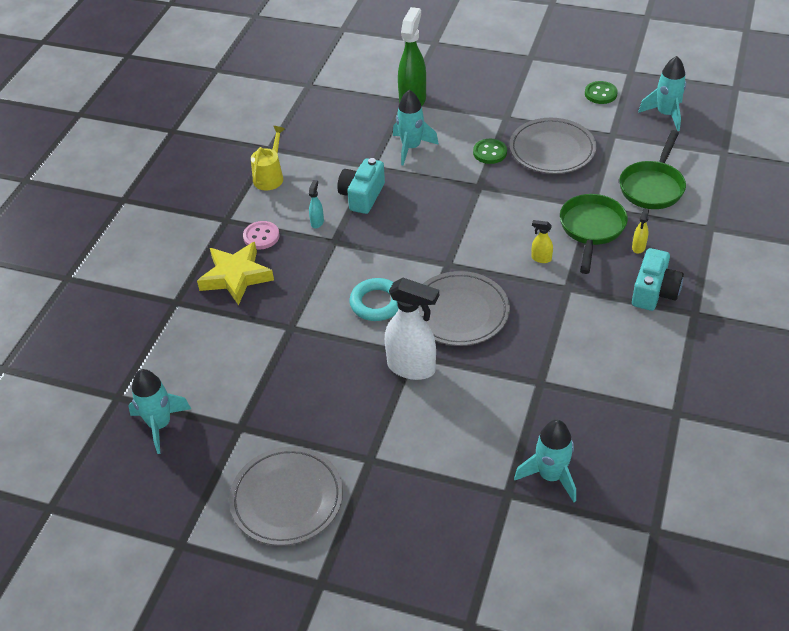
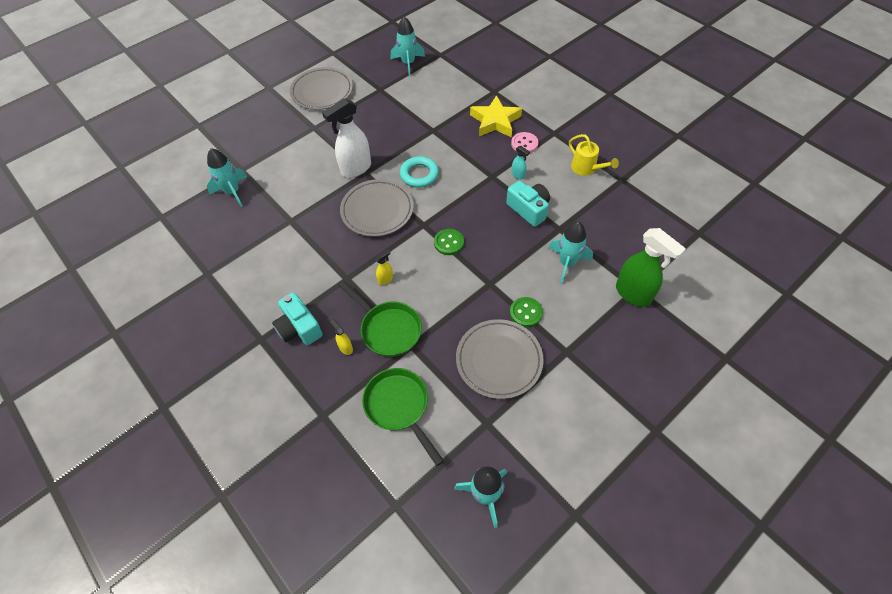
camera: 120 degrees right, 10 degrees up
(600, 94) = (555, 456): green button -> green button (449, 243)

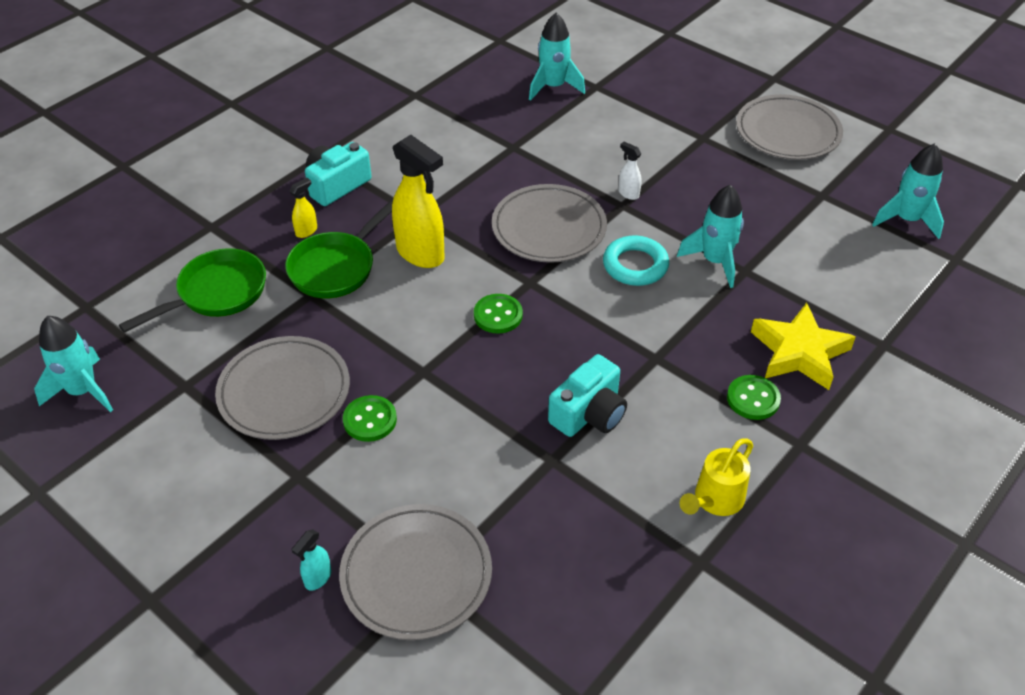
camera: 80 degrees right, 10 degrees down
(356, 169) = (628, 193): white spray bottle -> white spray bottle, size x0.45
(385, 279) = (421, 254): yellow spray bottle -> yellow spray bottle, size x2.24
(518, 175) = (668, 394): turquoise spray bottle -> turquoise spray bottle (317, 578)
(524, 144) = (753, 399): pink button -> green button
(567, 263) = (475, 473): turquoise rocket -> turquoise rocket (715, 261)
(633, 294) = (416, 574): green spray bottle -> grey plate

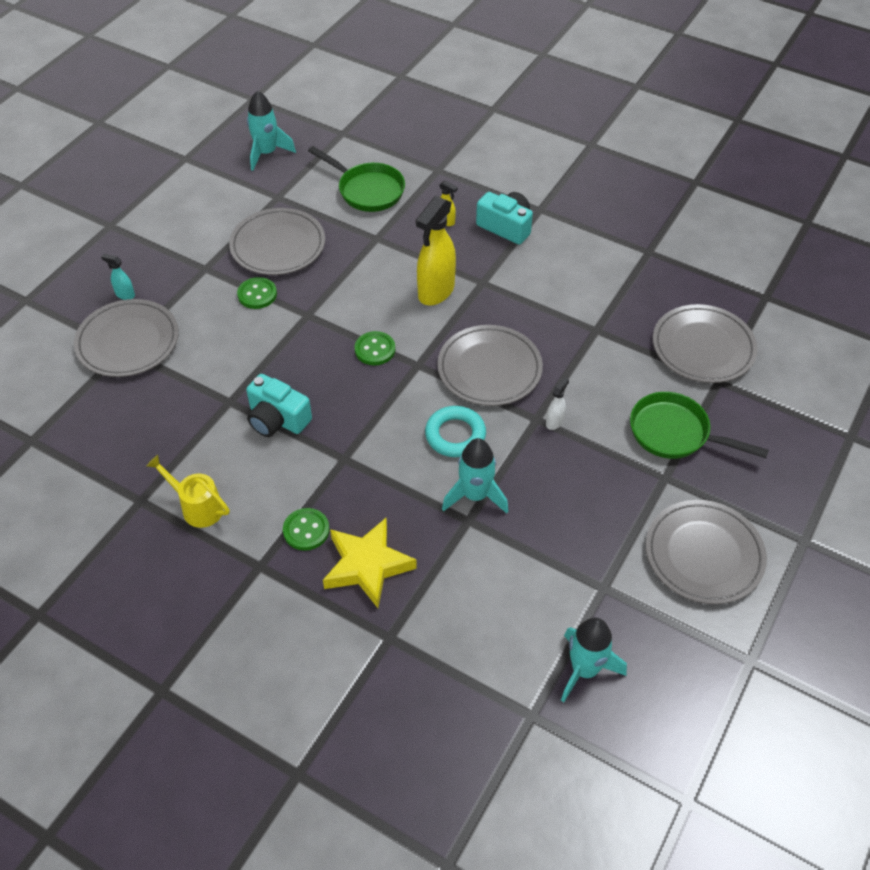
camera: 80 degrees right, 5 degrees up
(336, 267) = (409, 246): green pan -> green pan (675, 433)
(553, 87) = (703, 347): turquoise rocket -> grey plate

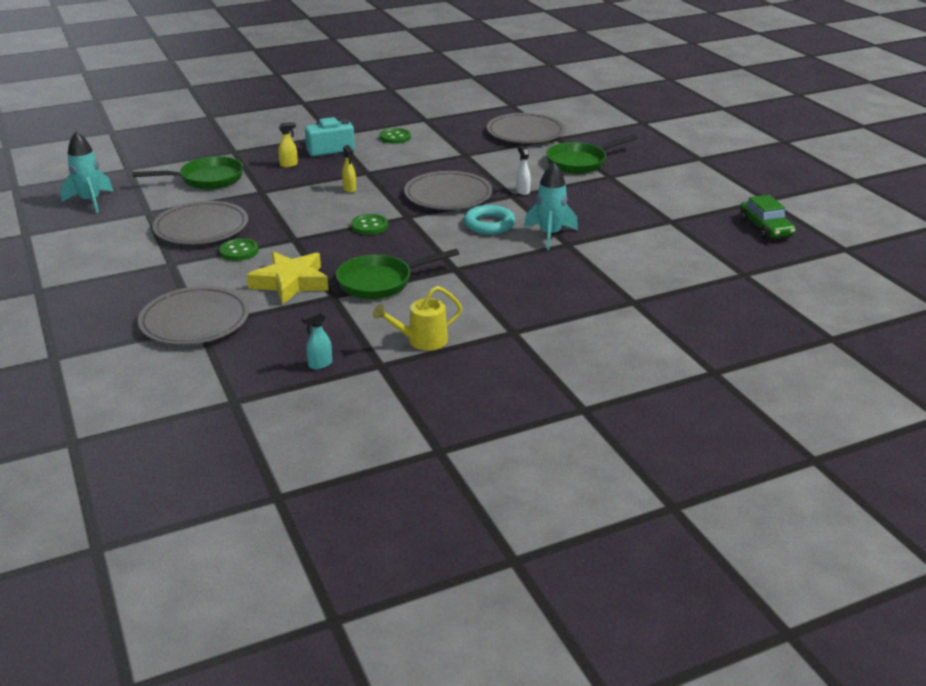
camera: 55 degrees left, 20 degrees down
(125, 295) = (137, 307): turquoise spray bottle -> turquoise spray bottle (320, 364)
(277, 419) = (380, 282): turquoise camera -> green pan
(306, 530) = (503, 303): green button -> green button (395, 137)
(367, 565) = (563, 290): yellow star -> yellow star (290, 283)
(436, 292) = (349, 189): yellow spray bottle -> yellow spray bottle, size x0.45
(584, 669) = (726, 247): turquoise rocket -> none
(670, 690) = (765, 228): none -> green car
(704, 554) = (679, 186): grey plate -> none

